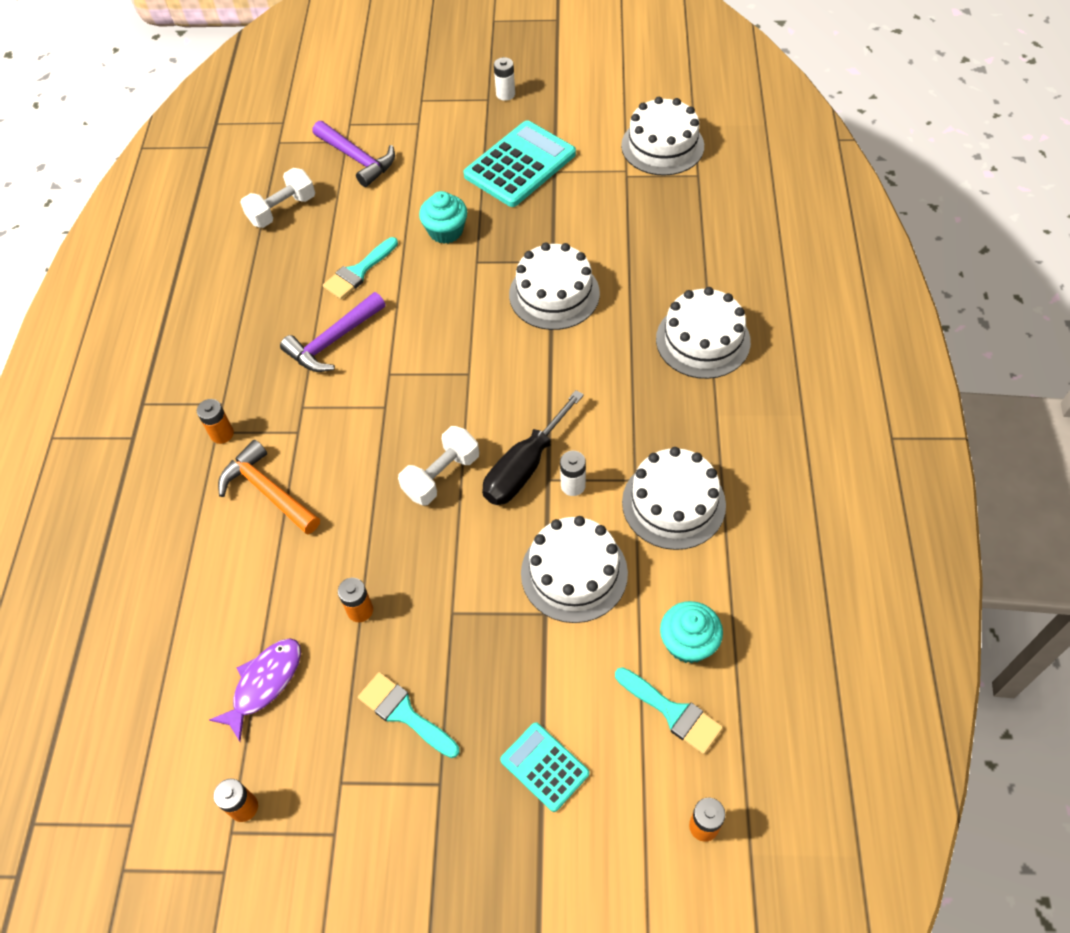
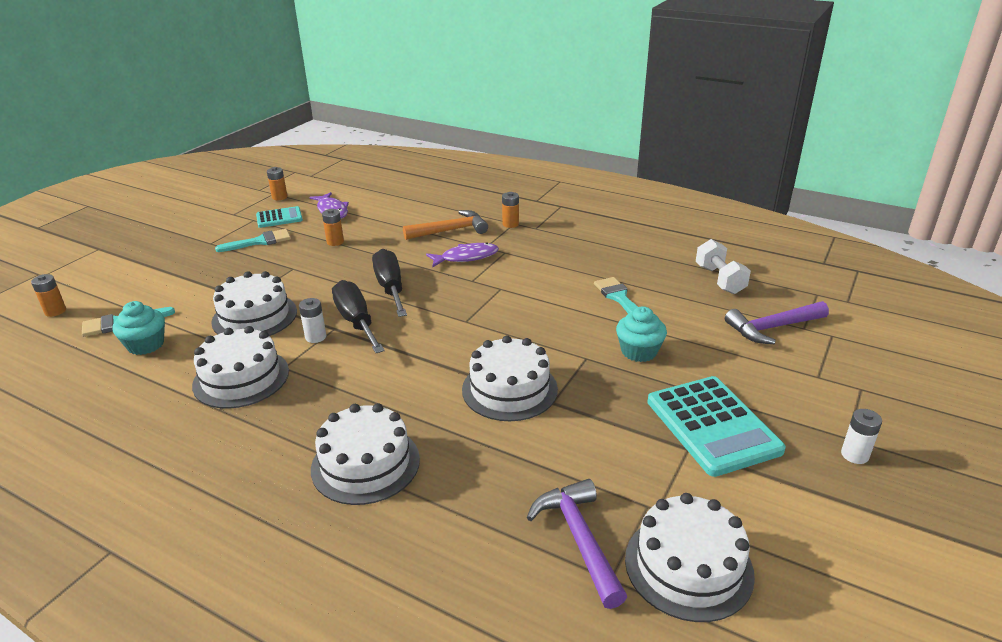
camera: 115 degrees right, 25 degrees down
(333, 341) = (553, 273): purple hammer -> purple hammer (579, 539)
(334, 438) = (466, 257): none -> purple fish
(441, 475) = (390, 287): white dumbbell -> black screwdriver
(544, 767) = (168, 273): turquoise calculator -> turquoise calculator (279, 218)

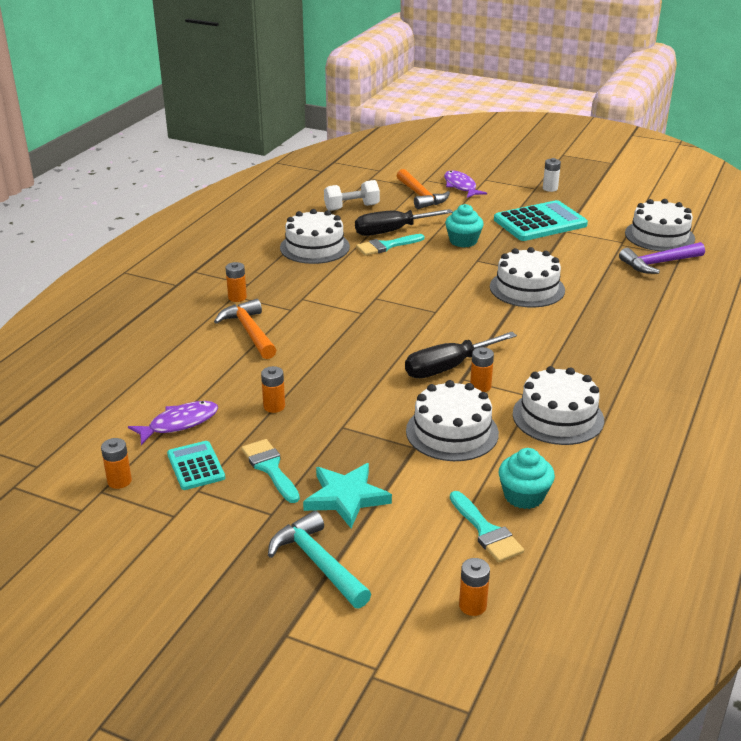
camera: 95 degrees left, 0 degrees up
(149, 258) = (317, 562): none -> turquoise hammer
(206, 268) = (346, 497): none -> turquoise star
(315, 337) = (480, 386): white battery -> orange battery
(365, 464) = (634, 338): white cake -> white cake (314, 247)
(390, 287) = (381, 356): black screwdriver -> black screwdriver (392, 231)
(466, 257) = (314, 318): purple fish -> purple fish (461, 186)
(772, 328) = (421, 196): purple hammer -> orange hammer

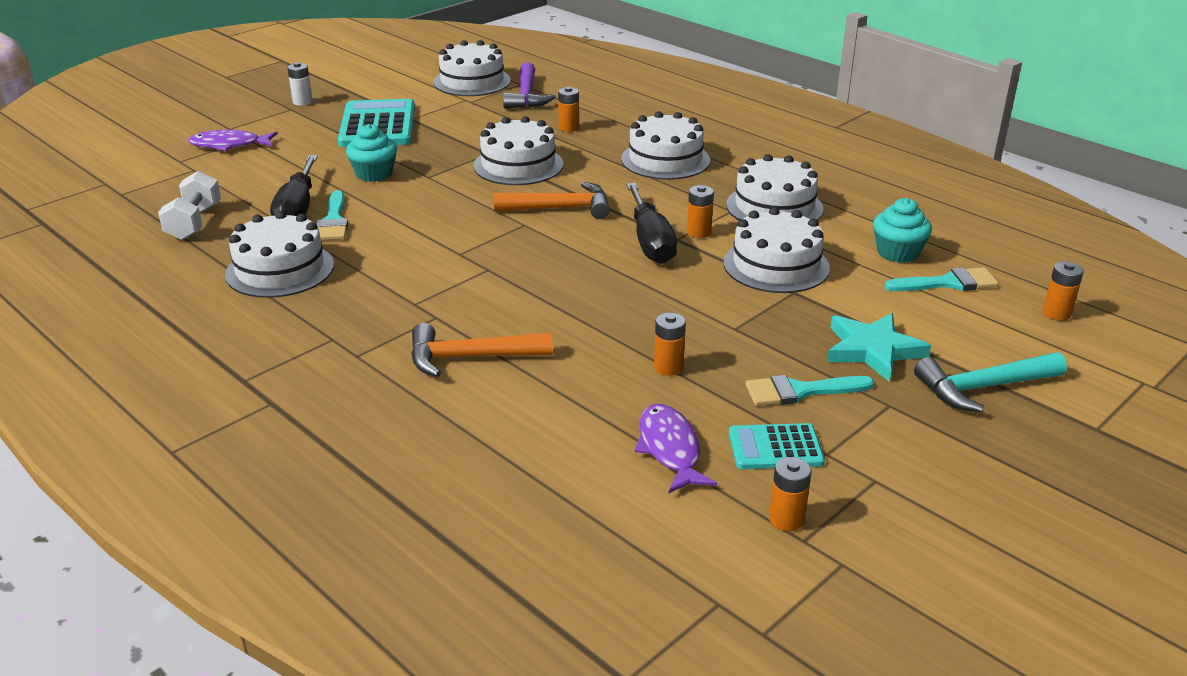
camera: 70 degrees left, 0 degrees up
(237, 297) = (365, 353): orange battery -> orange battery (569, 128)
(421, 196) = (223, 173): orange hammer -> orange hammer (561, 208)
(599, 348) = (665, 160): none -> white cake

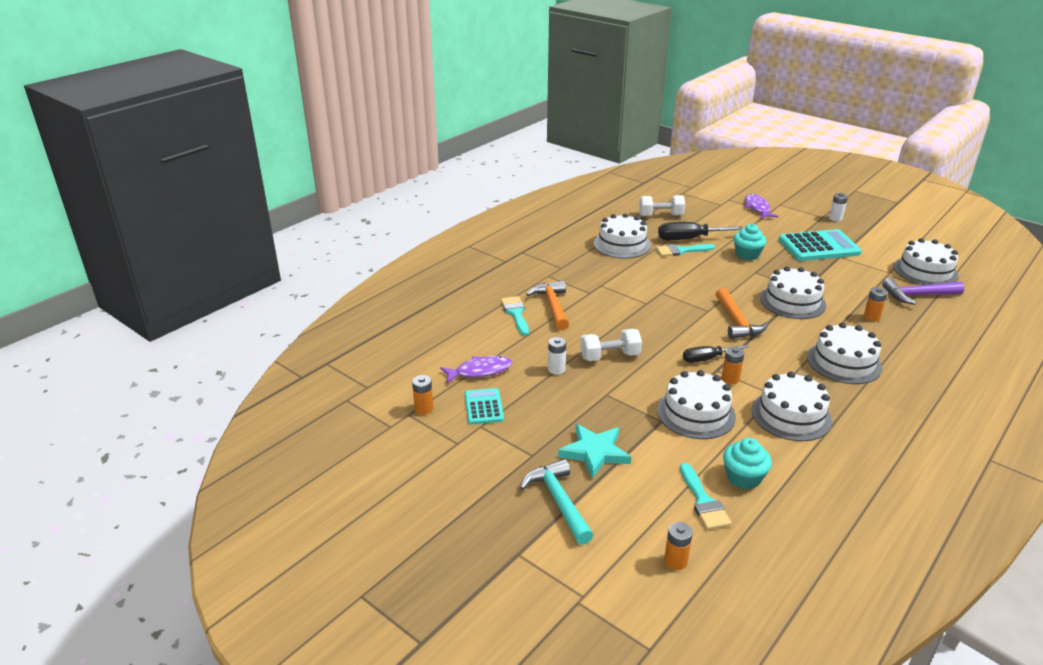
camera: 85 degrees right, 0 degrees up
(636, 315) = (610, 356): none -> white dumbbell
(650, 242) = (706, 359): black screwdriver -> black screwdriver, size x0.64
(668, 367) = (556, 369): orange battery -> white battery
(800, 391) = (540, 418): turquoise brush -> turquoise brush (516, 313)

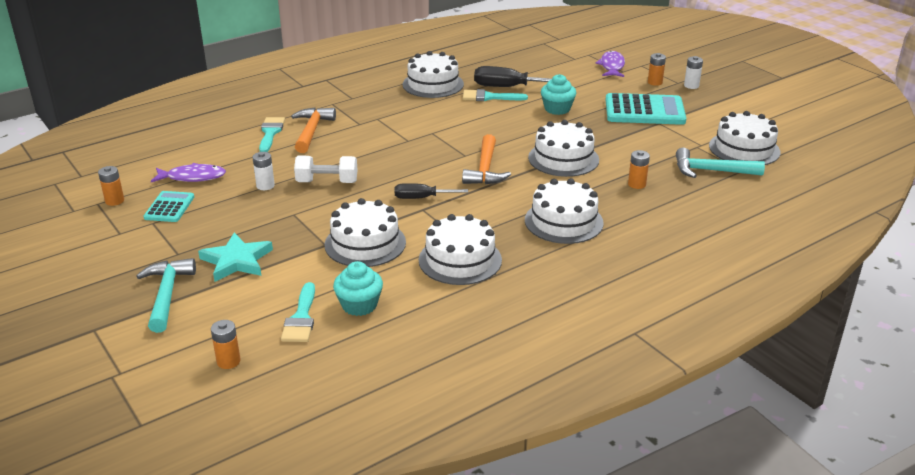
camera: 15 degrees right, 0 degrees up
(660, 215) = (499, 62): white dumbbell -> none
(730, 379) = (428, 219): orange battery -> orange battery (655, 82)
(917, 295) = (711, 171): purple hammer -> turquoise hammer

